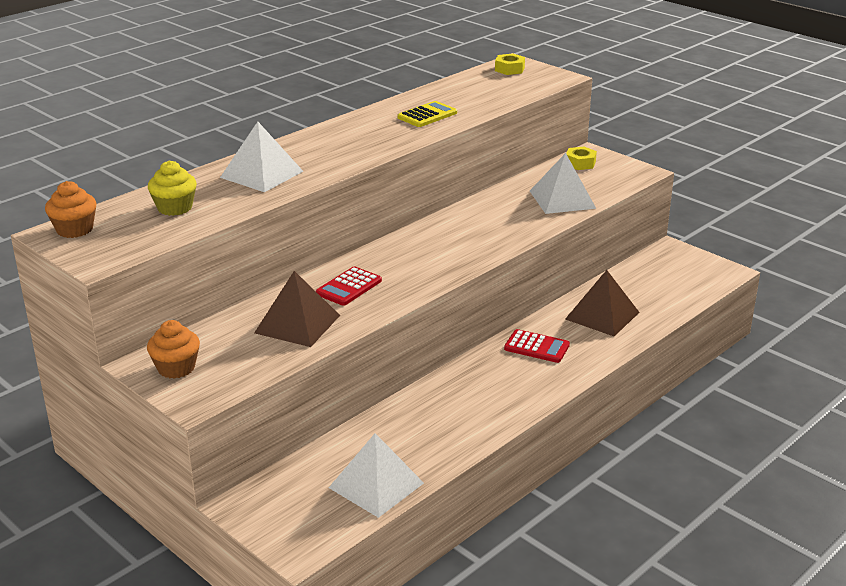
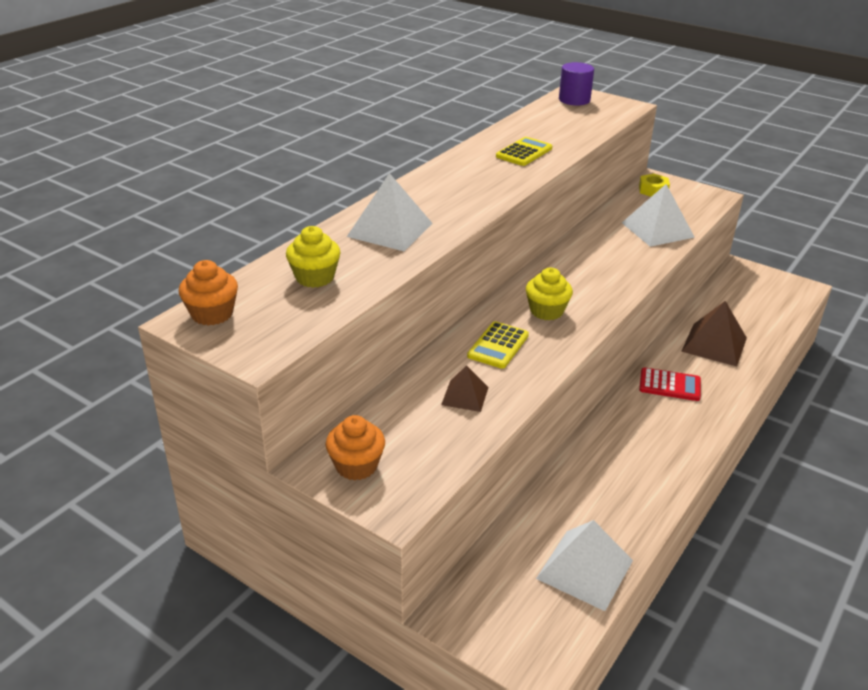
camera: 10 degrees left, 5 degrees up
(297, 324) = (465, 396): brown pyramid -> brown pyramid, size x0.58
(349, 287) = (498, 346): red calculator -> yellow calculator
(410, 262) = (546, 311): none -> yellow cupcake
(509, 69) = (574, 100): yellow nut -> purple cylinder

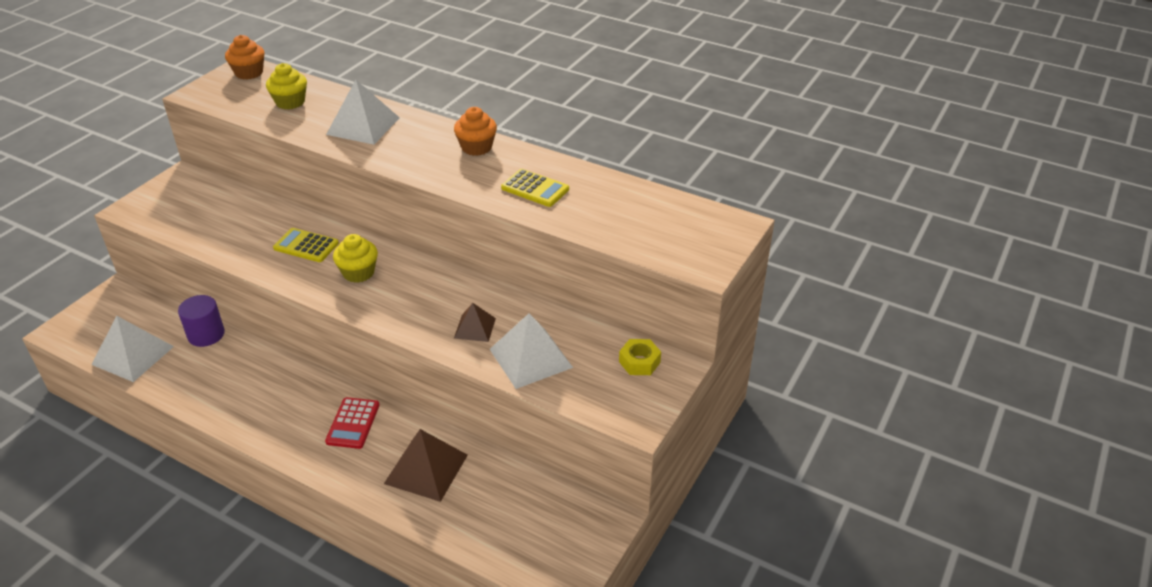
camera: 85 degrees right, 5 degrees up
(356, 466) = (175, 191): orange cupcake -> orange cupcake (476, 147)
(465, 396) = (241, 231): brown pyramid -> brown pyramid (474, 328)
(574, 100) = (709, 224): purple cylinder -> purple cylinder (206, 334)

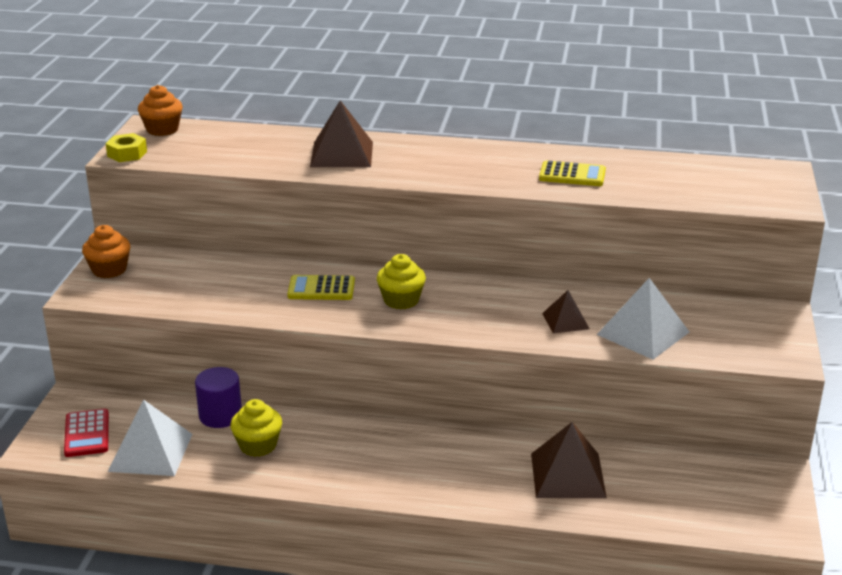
camera: 20 degrees left, 10 degrees down
(290, 102) = (239, 147): yellow cupcake -> yellow cupcake (258, 445)
(353, 423) = (457, 455): red calculator -> red calculator (87, 434)
(363, 126) = (342, 154): white pyramid -> brown pyramid
(476, 147) = (479, 153): orange cupcake -> orange cupcake (109, 270)
(639, 362) = (745, 315): yellow nut -> yellow nut (127, 154)

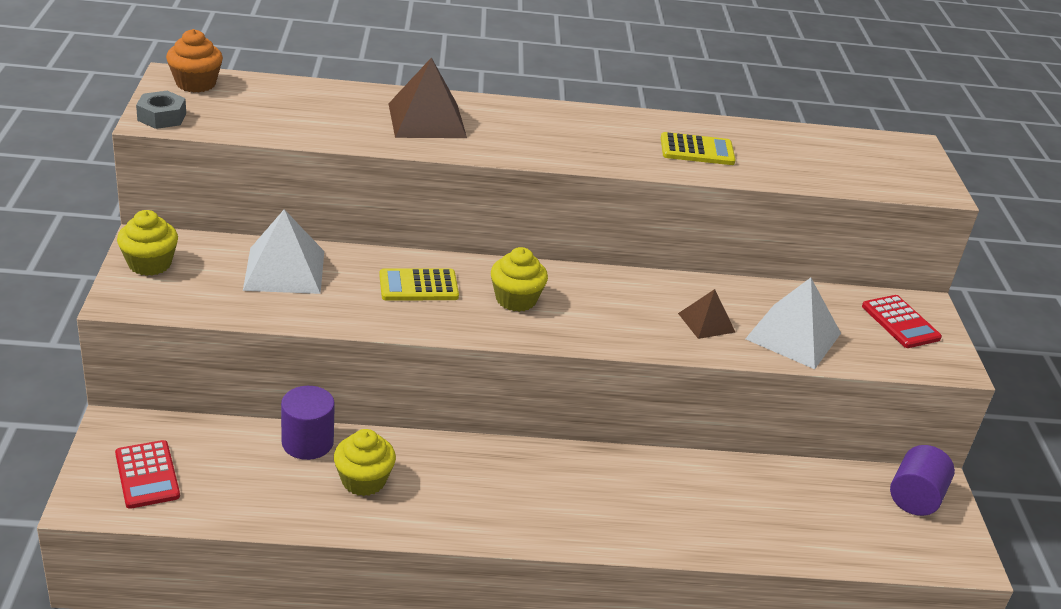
camera: 15 degrees left, 5 degrees up
(109, 270) = (149, 264): orange cupcake -> yellow cupcake
(127, 154) = (162, 117): yellow nut -> grey nut
(150, 452) = (234, 496): white pyramid -> white pyramid (284, 270)
(568, 475) = (723, 501): brown pyramid -> none
(751, 325) = (900, 322): none -> red calculator
(752, 481) = (915, 497): none -> purple cylinder

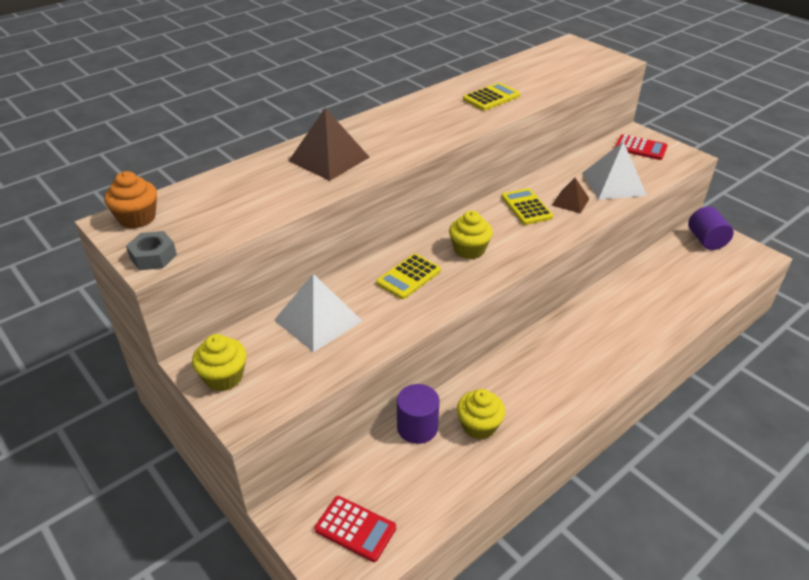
camera: 35 degrees left, 5 degrees up
(645, 299) = (526, 207): none -> yellow calculator

